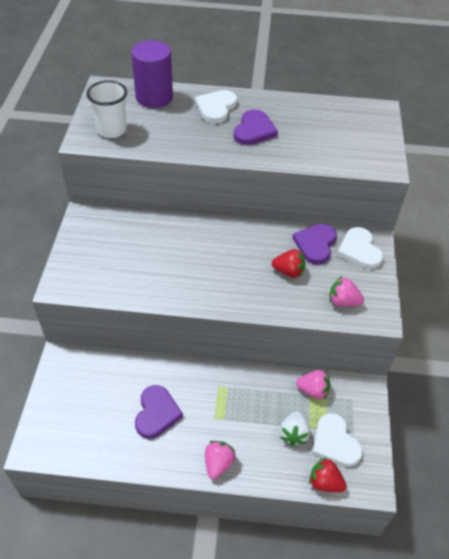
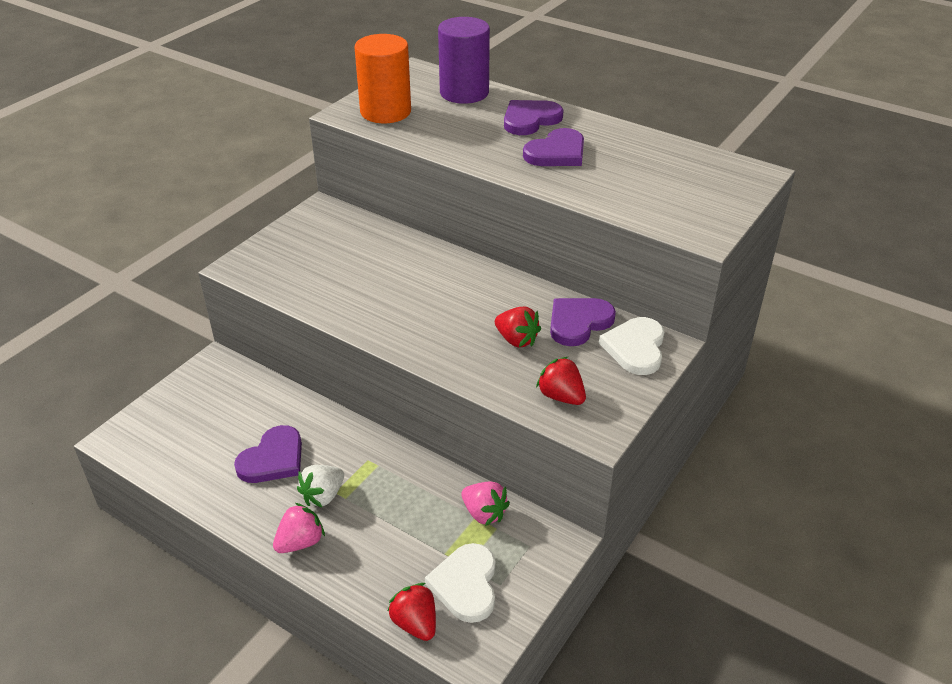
camera: 30 degrees right, 10 degrees down
(112, 130) = (385, 112): white cup -> orange cylinder
(216, 108) = (530, 120): white heart -> purple heart
(293, 433) = (419, 550): white strawberry -> white strawberry (323, 496)
(343, 301) = (561, 396): pink strawberry -> red strawberry

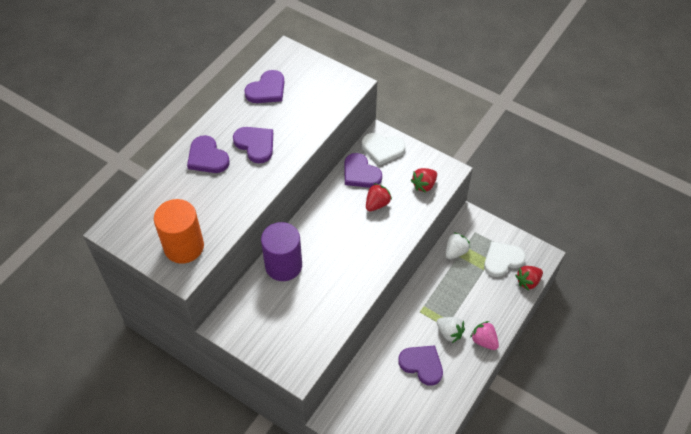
camera: 90 degrees left, 15 degrees up
(464, 93) = (158, 196): purple cylinder -> purple cylinder (283, 265)
(466, 584) = (502, 260): white heart -> white heart turned 150 degrees clockwise
(484, 513) = (455, 251): pink strawberry -> white strawberry
(667, 158) = (267, 90): none -> purple heart

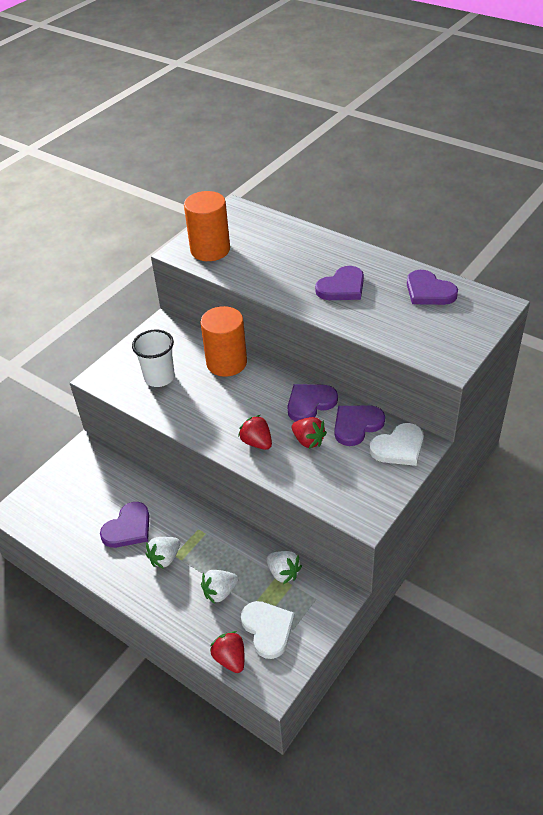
camera: 95 degrees right, 10 degrees down
(207, 157) = (323, 255): purple heart -> purple heart (310, 403)
(283, 265) = (226, 363): purple cylinder -> orange cylinder
(300, 318) = (159, 378): none -> white cup
(382, 149) = (398, 447): white heart -> white heart turned 135 degrees counterclockwise
(424, 185) = (339, 489): red strawberry -> red strawberry (257, 442)
(476, 291) = (220, 592): none -> white strawberry
(484, 341) = (148, 595): pink strawberry -> none

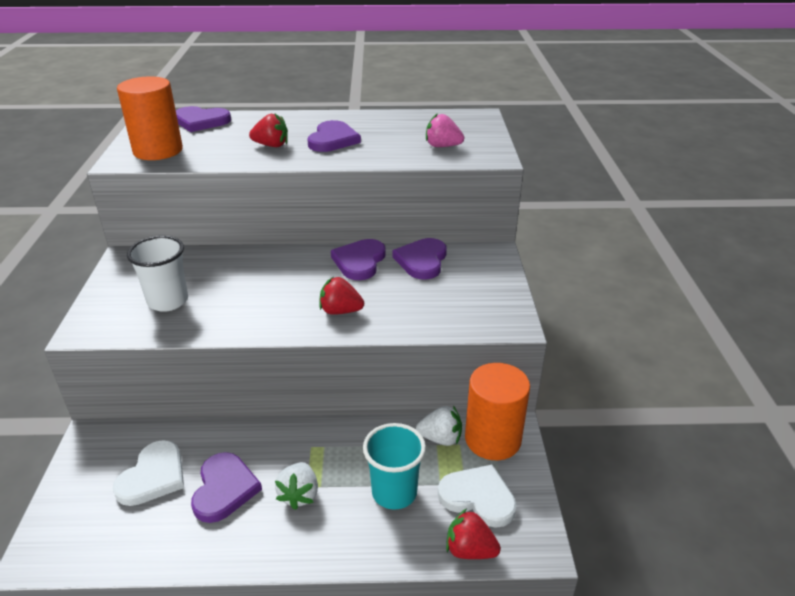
camera: 40 degrees left, 10 degrees down
(220, 592) = (394, 492): white strawberry -> turquoise cup
(226, 363) = (236, 262): orange cylinder -> orange cylinder (493, 439)
(308, 440) = (390, 289): red strawberry -> red strawberry (271, 145)
(398, 447) = (477, 261): white heart -> white heart (153, 476)
(422, 332) = (442, 146): none -> pink strawberry
(429, 291) = (414, 122): purple heart -> purple heart (201, 121)

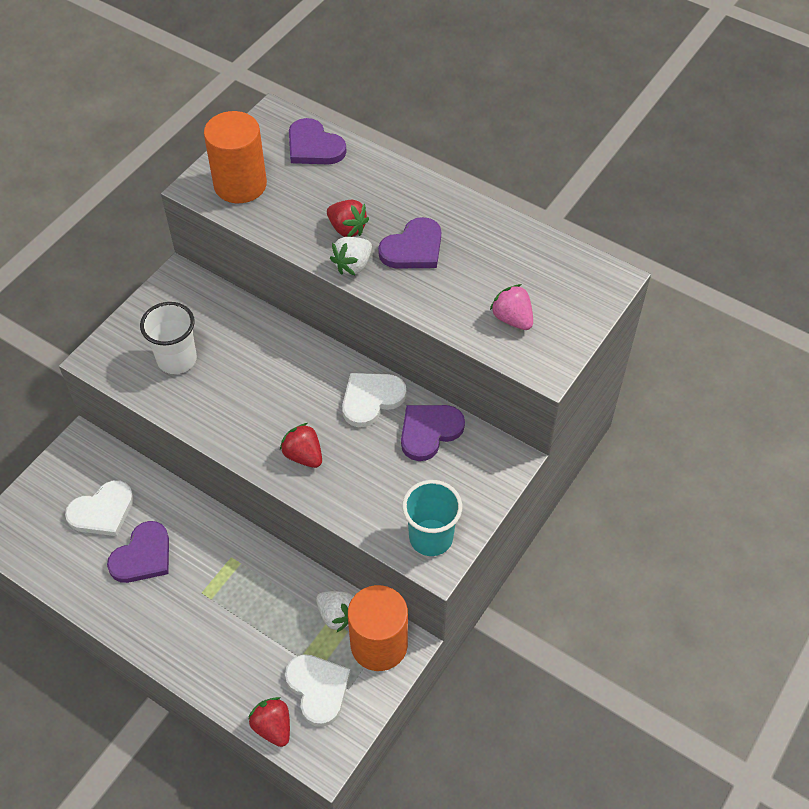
camera: 35 degrees right, 20 degrees up
(299, 495) = (190, 596): white strawberry -> white strawberry (353, 265)
(359, 261) = (371, 399): purple heart -> white heart
(394, 492) = (259, 641): turquoise cup -> turquoise cup (431, 538)

